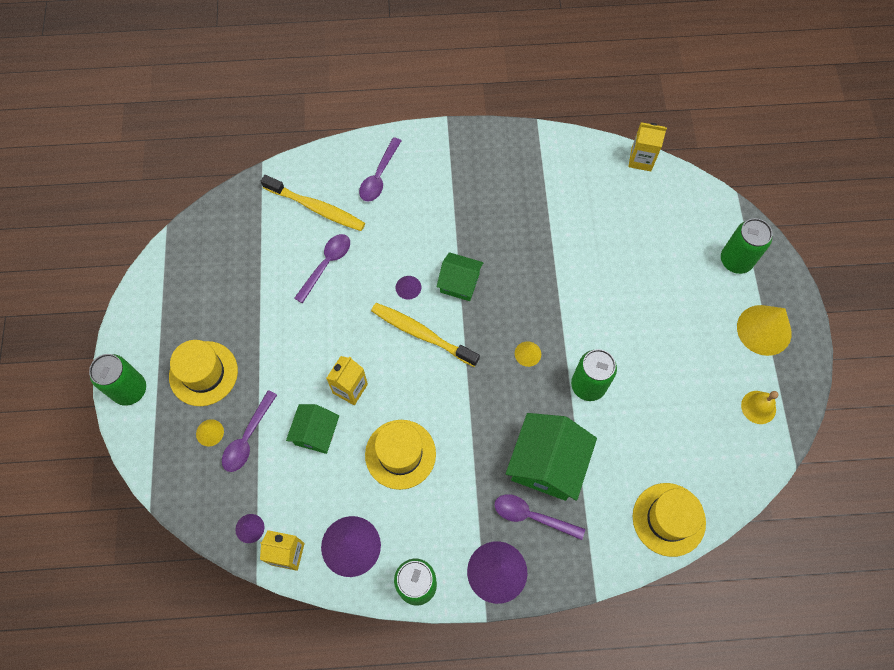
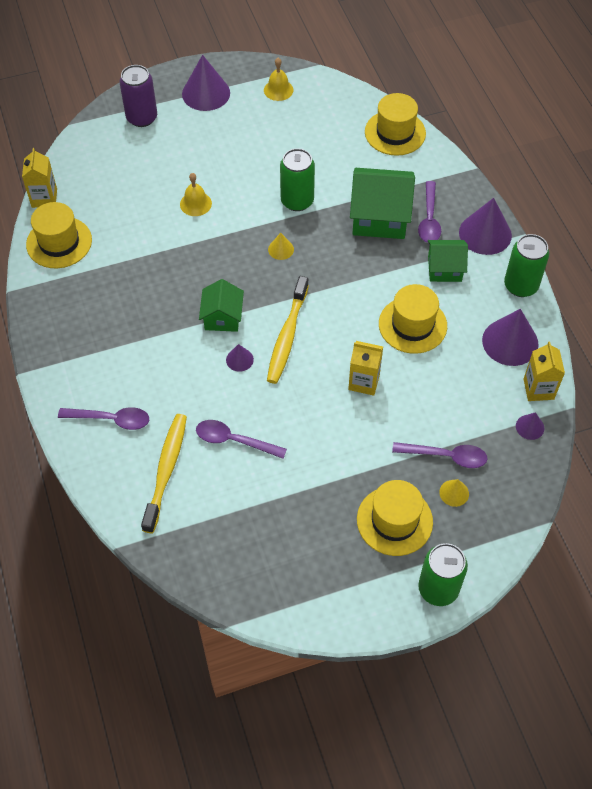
camera: 105 degrees left, 10 degrees down
(316, 433) = (419, 398): green house -> green house (444, 269)
(583, 164) = (59, 242): none -> yellow hat
(605, 288) = (195, 203): none -> yellow bell
(736, 260) = (142, 118): green can -> purple can
(764, 330) = (206, 93): yellow cone -> purple cone

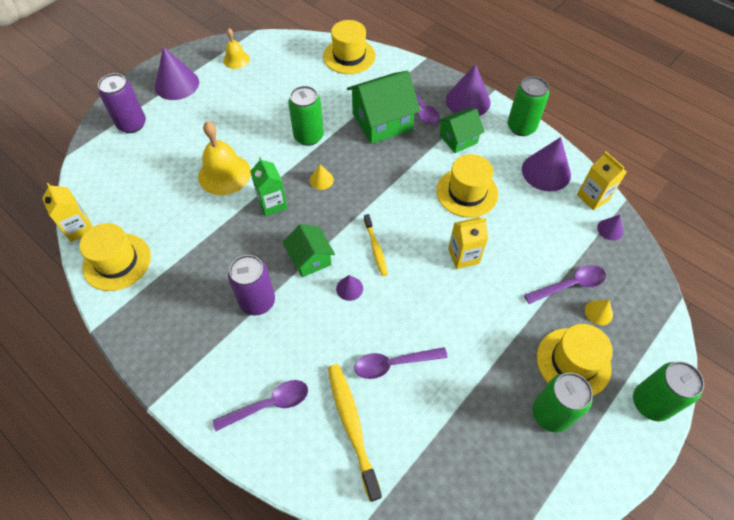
camera: 30 degrees left, 0 degrees up
(154, 332) = (257, 301): none -> purple can
(195, 203) = (224, 174): yellow bell -> yellow bell, size x1.73
(221, 251) = (272, 204): none -> green carton
(287, 336) = (375, 248): yellow toothbrush -> yellow toothbrush, size x0.60
(340, 549) = (550, 413): none -> green can

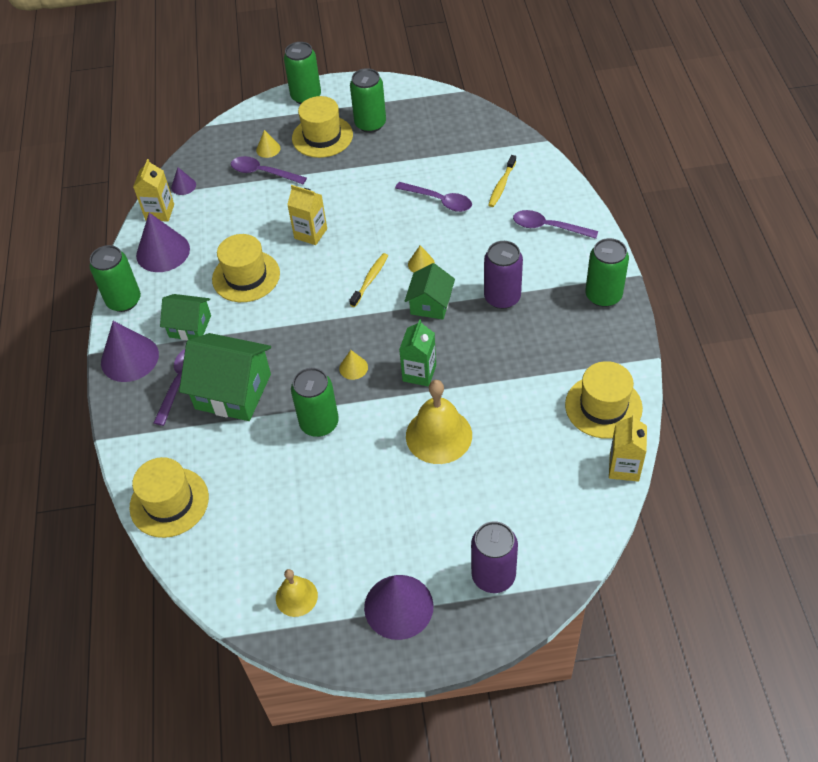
camera: 135 degrees left, 5 degrees down
(170, 361) = (603, 295): none -> green can
(349, 288) = (421, 264): purple cone -> yellow cone
(352, 426) = (501, 185): yellow toothbrush -> yellow toothbrush, size x0.60

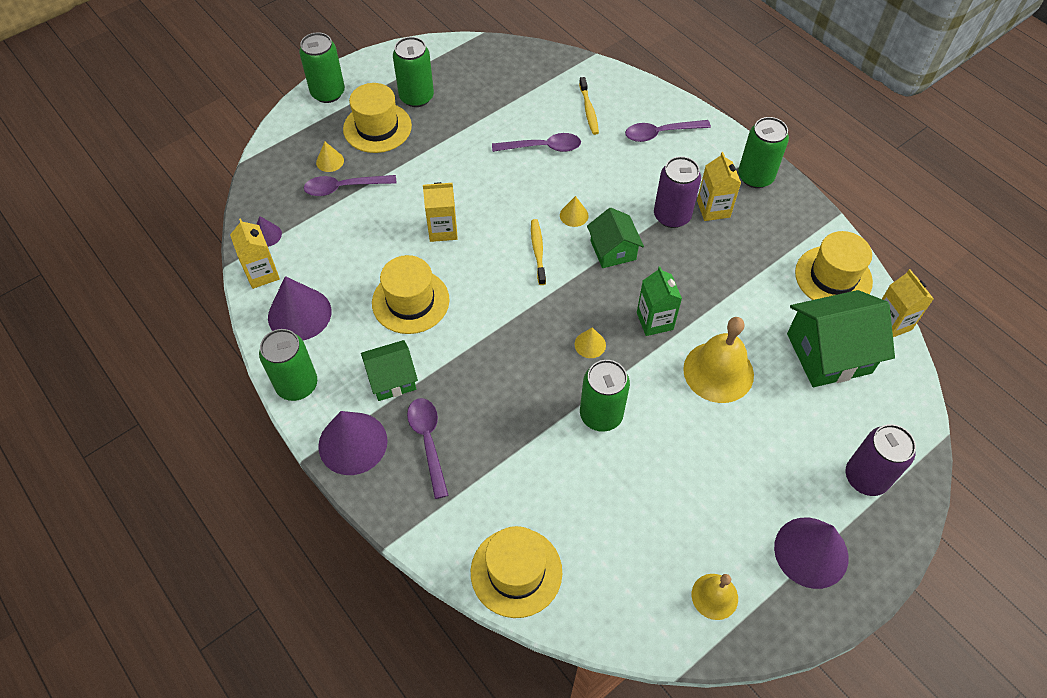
camera: 35 degrees left, 5 degrees up
(233, 391) = (490, 425): green house -> green house (828, 353)
(543, 306) = (713, 209): none -> yellow carton

